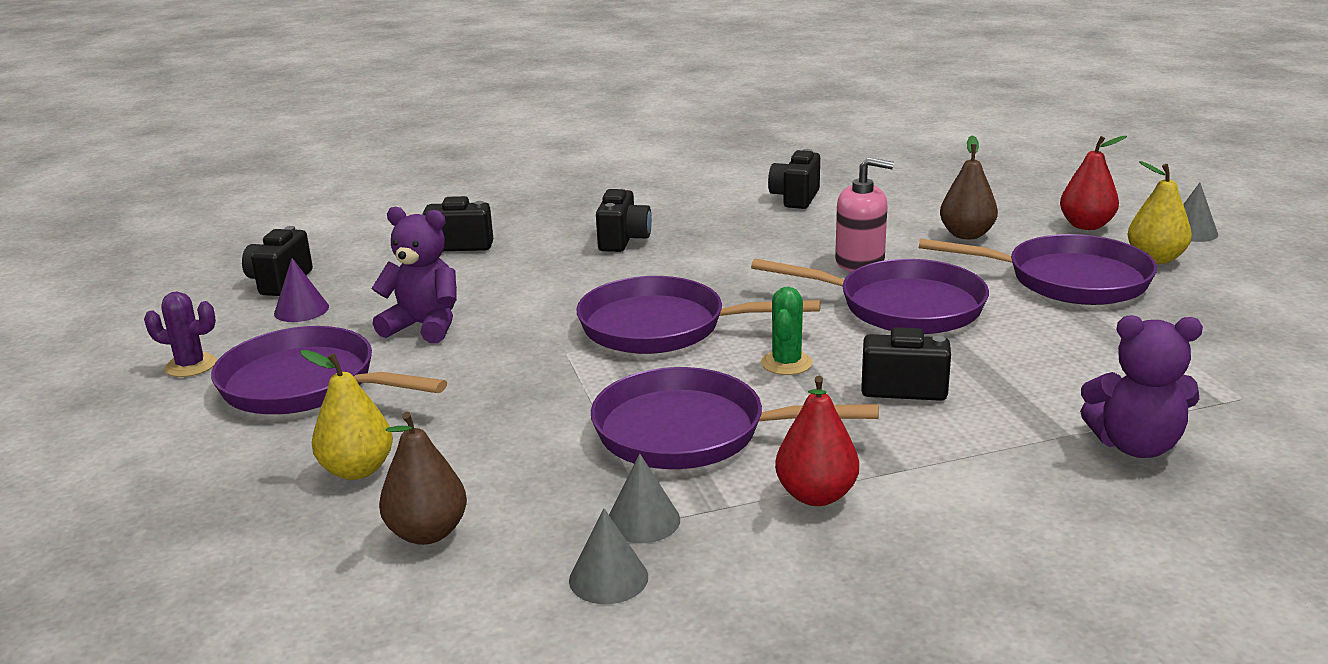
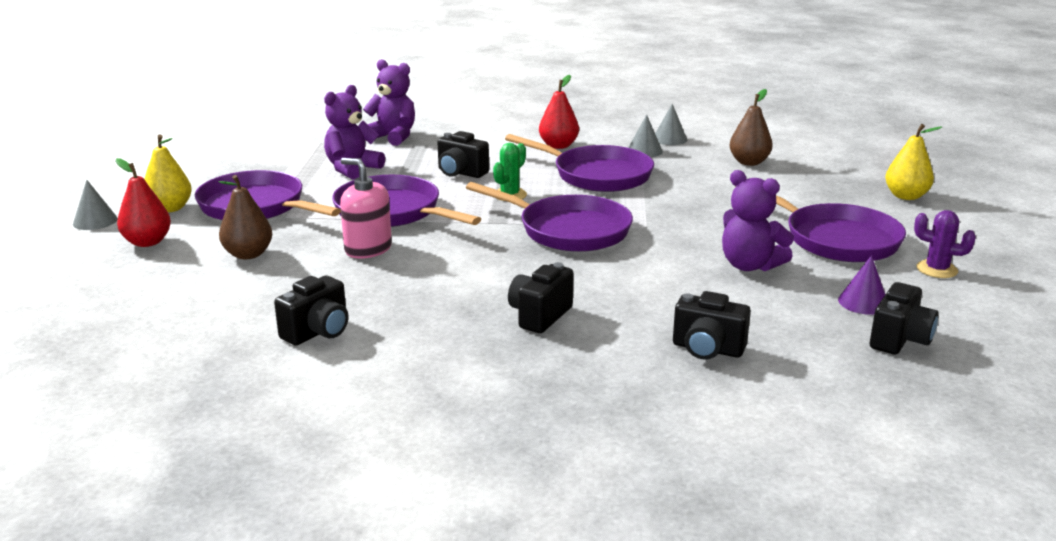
camera: 160 degrees left, 0 degrees up
(357, 470) = (789, 190): yellow pear -> yellow pear (906, 196)
(1068, 359) = (352, 169): none -> purple teddy bear

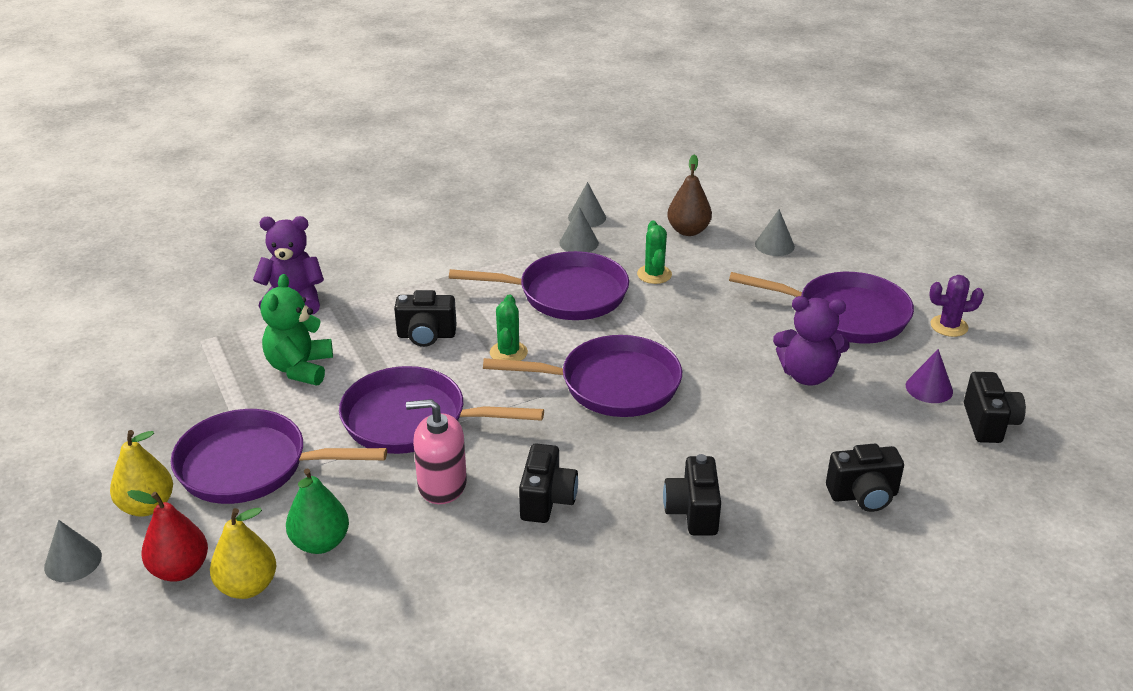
camera: 30 degrees left, 10 degrees up
(248, 254) = (320, 543): brown pear -> green pear
(318, 332) = (510, 622): black camera -> black camera (547, 500)
(352, 169) = (300, 368): purple teddy bear -> green teddy bear
(558, 146) = (487, 261): red pear -> none
(686, 180) = (654, 274): none -> green cactus
(819, 185) = (774, 245): none -> grey cone
(906, 196) = (853, 237): yellow pear -> yellow pear (247, 586)

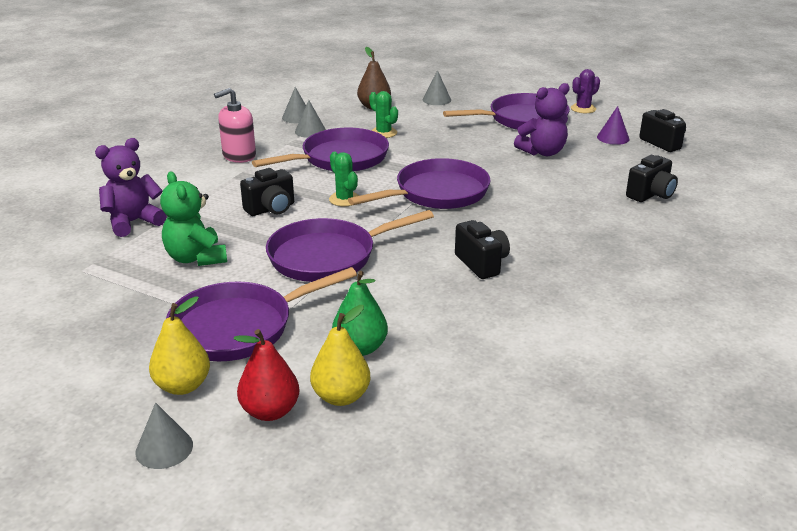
camera: 35 degrees left, 5 degrees down
(442, 485) = (401, 282): pink soap dispenser -> pink soap dispenser (239, 156)
(692, 512) = (575, 236): black camera -> none

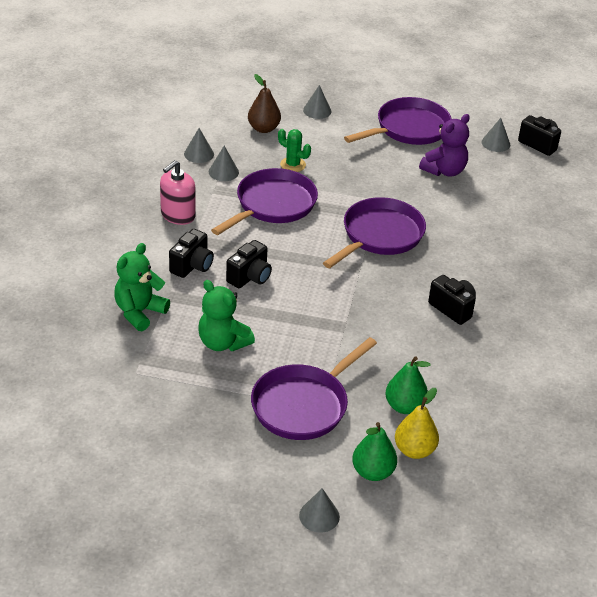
camera: 20 degrees left, 10 degrees up
(133, 222) = (139, 312): purple teddy bear -> green teddy bear
(183, 386) = (297, 464): yellow pear -> none
(270, 411) = (373, 472): red pear -> green pear
(329, 256) = (330, 322): purple pan -> none
(344, 199) = (305, 255): green cactus -> none
(583, 109) = (455, 106): purple cactus -> none
(613, 138) = (495, 143): purple cone -> grey cone
(651, 194) = (551, 210): black camera -> black camera (192, 266)

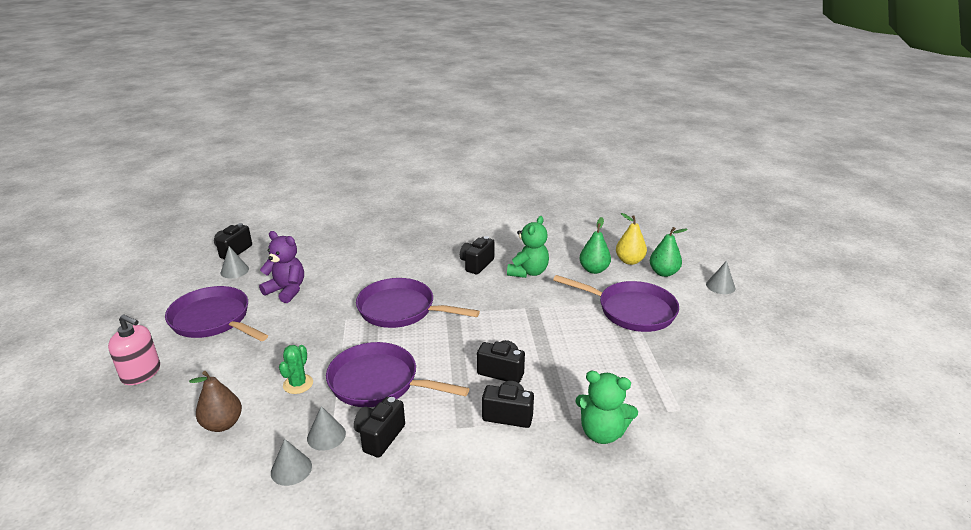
camera: 105 degrees left, 10 degrees down
(178, 215) = (426, 451): pink soap dispenser -> pink soap dispenser (141, 373)
(207, 196) = (379, 437): none -> black camera
(223, 343) = (599, 366): green teddy bear -> green teddy bear (528, 272)
(317, 110) = (177, 389): grey cone -> none

